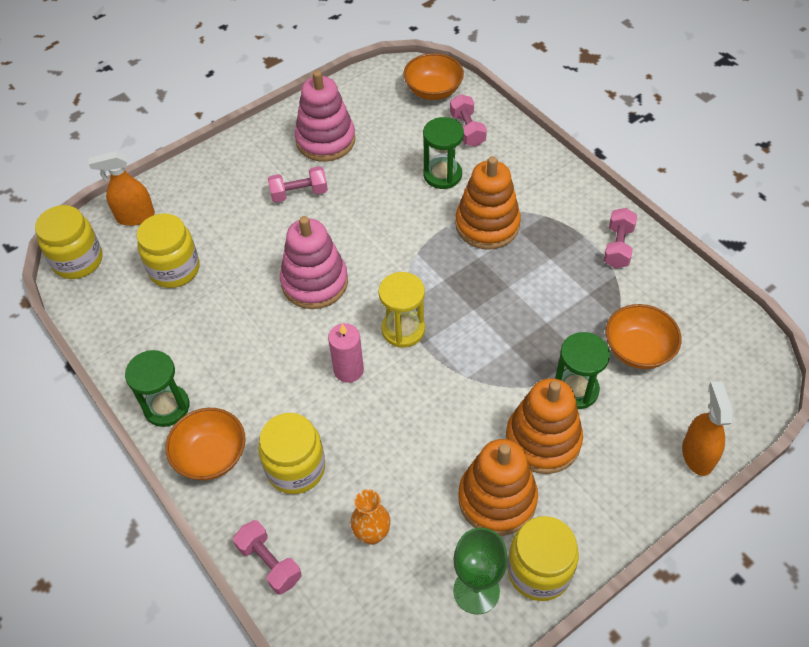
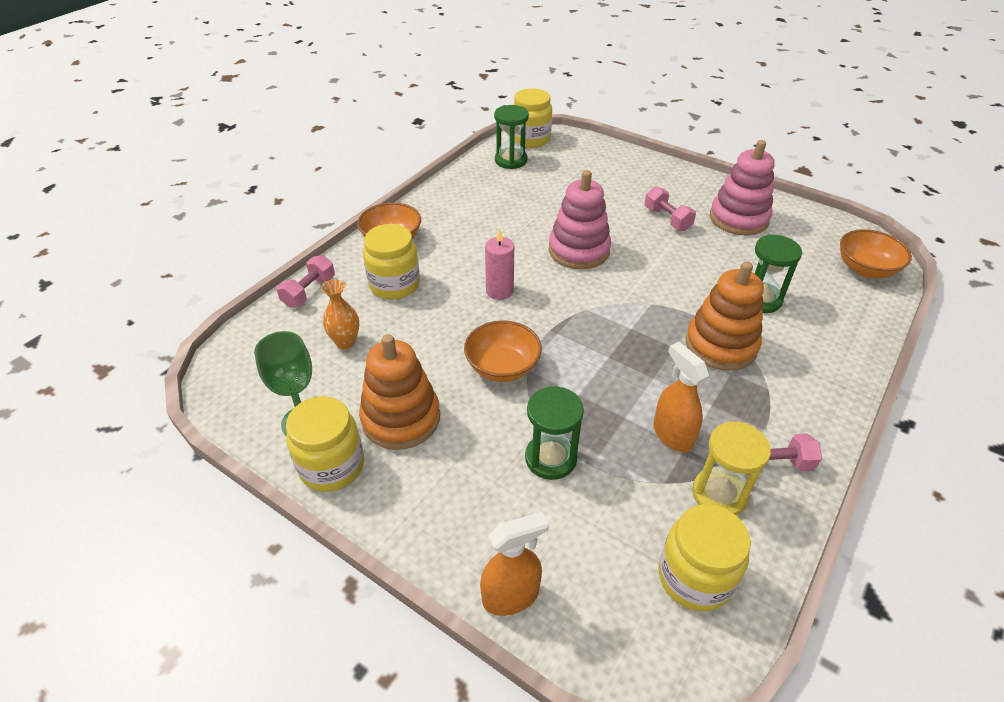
camera: 70 degrees right, 10 degrees down
(135, 217) = (585, 150): orange spray bottle -> orange spray bottle (672, 435)
(167, 407) = (426, 209): green hourglass -> green hourglass (511, 160)
(174, 269) = (548, 180): yellow jar -> yellow jar (694, 577)
(403, 329) = (558, 314): yellow hourglass -> yellow hourglass (719, 494)
(467, 129) = (836, 304): pink dumbbell -> none
(543, 440) = (478, 441): orange stacking toy -> none
(638, 350) = (632, 509): orange bowl -> orange bowl (502, 367)

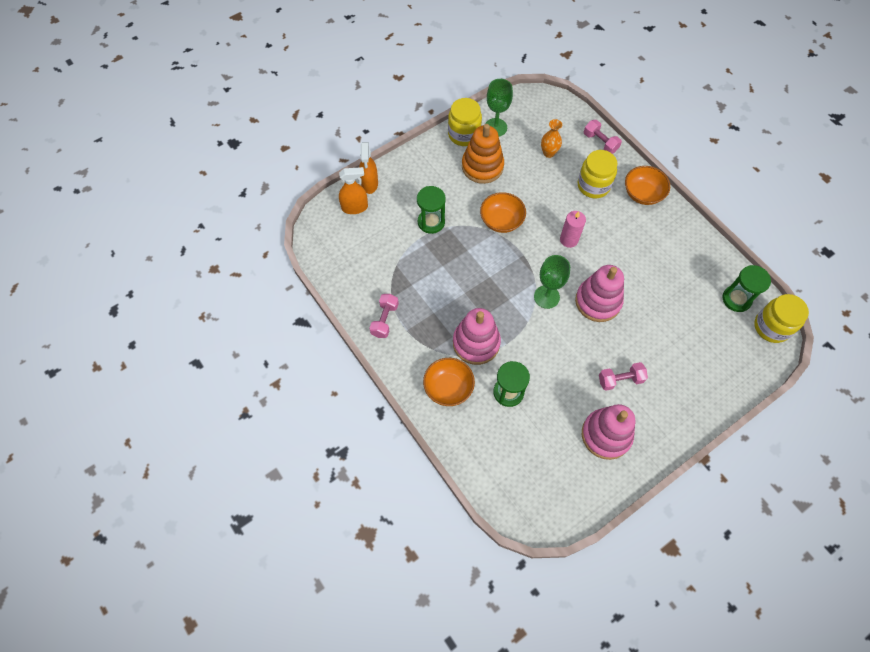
camera: 110 degrees right, 20 degrees up
(602, 294) = (546, 297): none -> green goblet
(672, 435) = (422, 282): orange spray bottle -> orange spray bottle (355, 207)
(694, 577) = (345, 254): yellow jar -> none
(719, 494) = (379, 285): yellow hourglass -> none
(721, 345) = (476, 343): orange stacking toy -> pink stacking toy
(865, 269) = (515, 491): orange bowl -> orange bowl (448, 387)

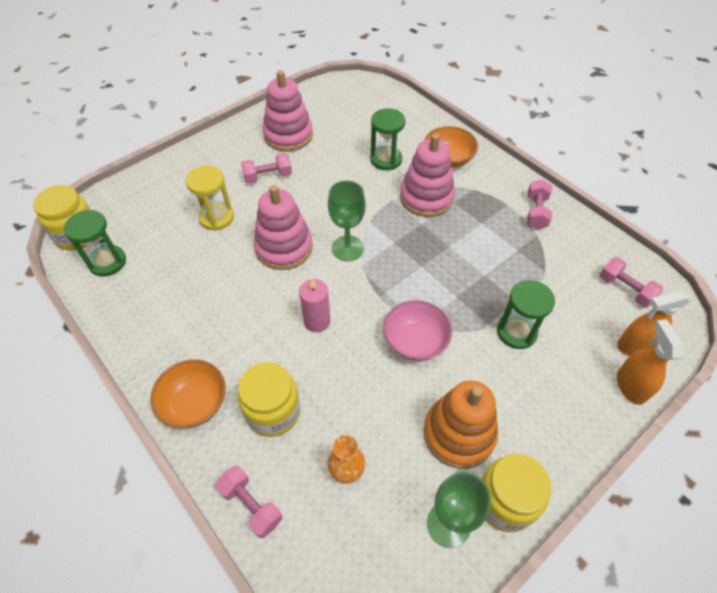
camera: 175 degrees right, 10 degrees down
(342, 246) = (625, 289): none -> pink dumbbell
(501, 221) = (415, 341): orange bowl -> pink bowl
(659, 336) = (216, 217): none -> yellow hourglass

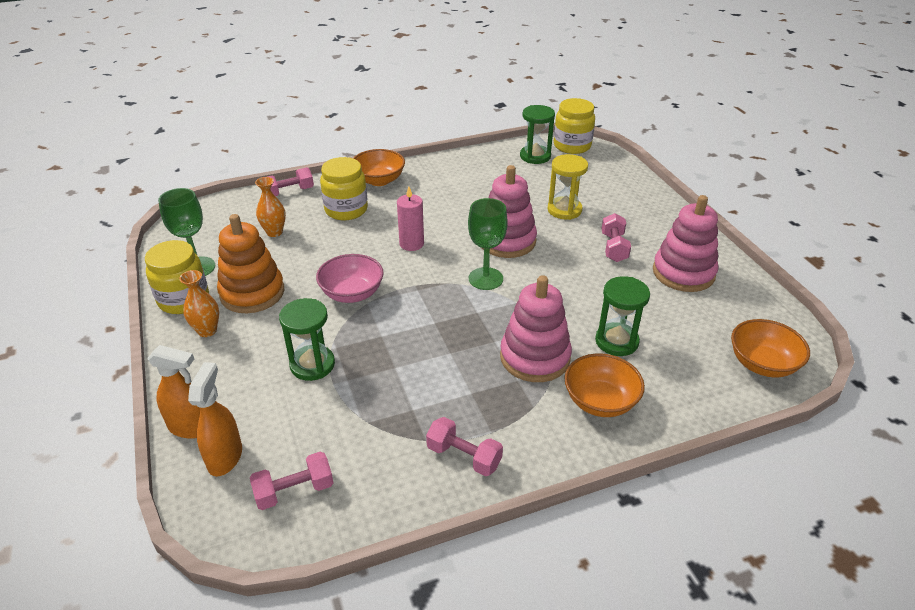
camera: 110 degrees right, 15 degrees down
(372, 96) = (762, 364): none -> orange bowl
(531, 444) = (207, 331): none -> orange vase

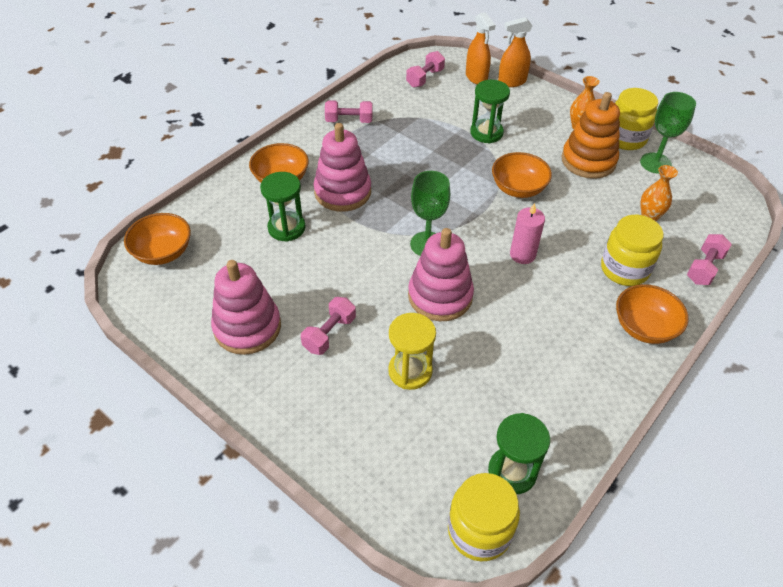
camera: 150 degrees right, 10 degrees up
(352, 293) = (518, 188): pink bowl -> orange bowl
(614, 247) = (329, 333): pink dumbbell -> pink dumbbell turned 60 degrees clockwise

